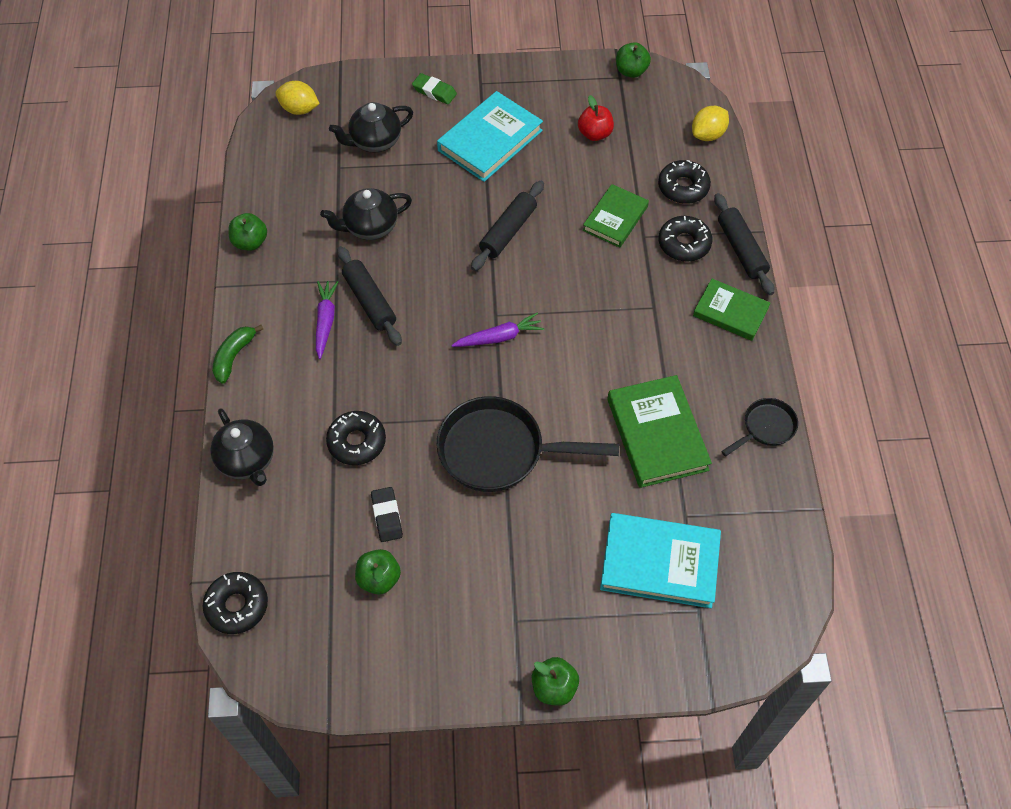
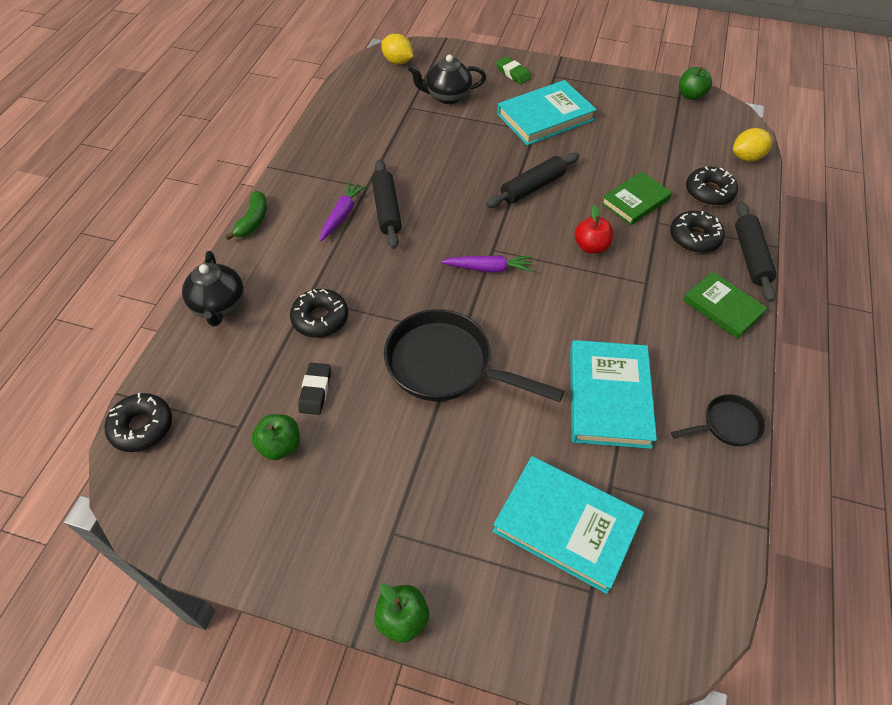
camera: 20 degrees right, 5 degrees down
(234, 356) = (253, 221): green banana -> green banana turned 150 degrees clockwise
(250, 242) = (311, 142): green apple -> none
(370, 227) = (414, 155): black teapot -> none
(595, 134) = (640, 133): red apple -> red apple (591, 246)
(657, 434) = (609, 397): green book -> turquoise book

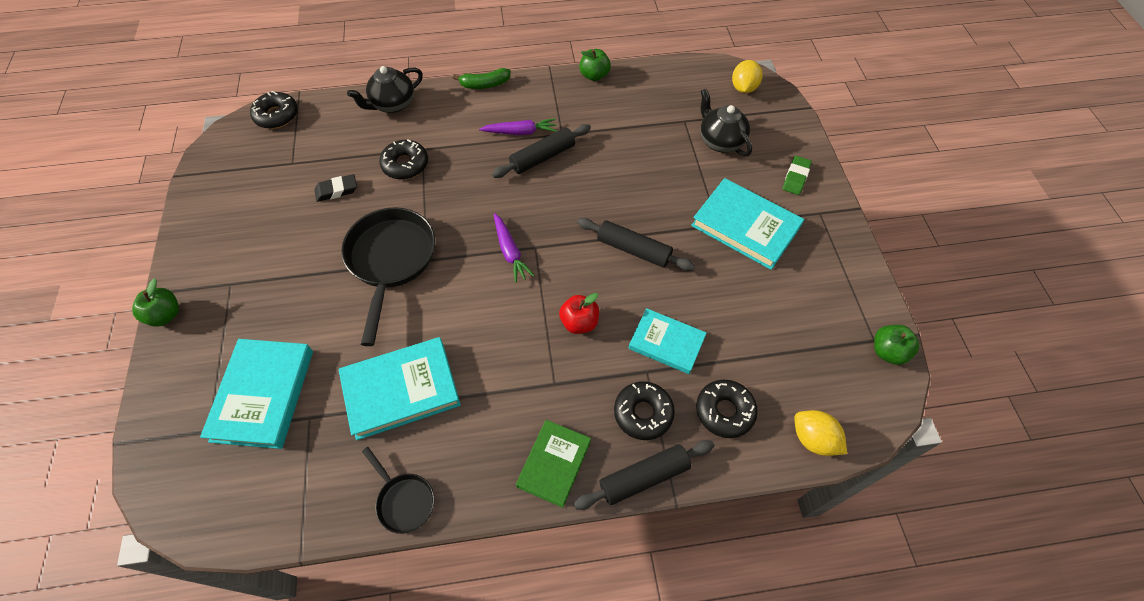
camera: 65 degrees right, 5 degrees up
(280, 446) = (283, 191): green apple -> green apple (594, 76)
(635, 201) = (666, 343): green book -> turquoise book

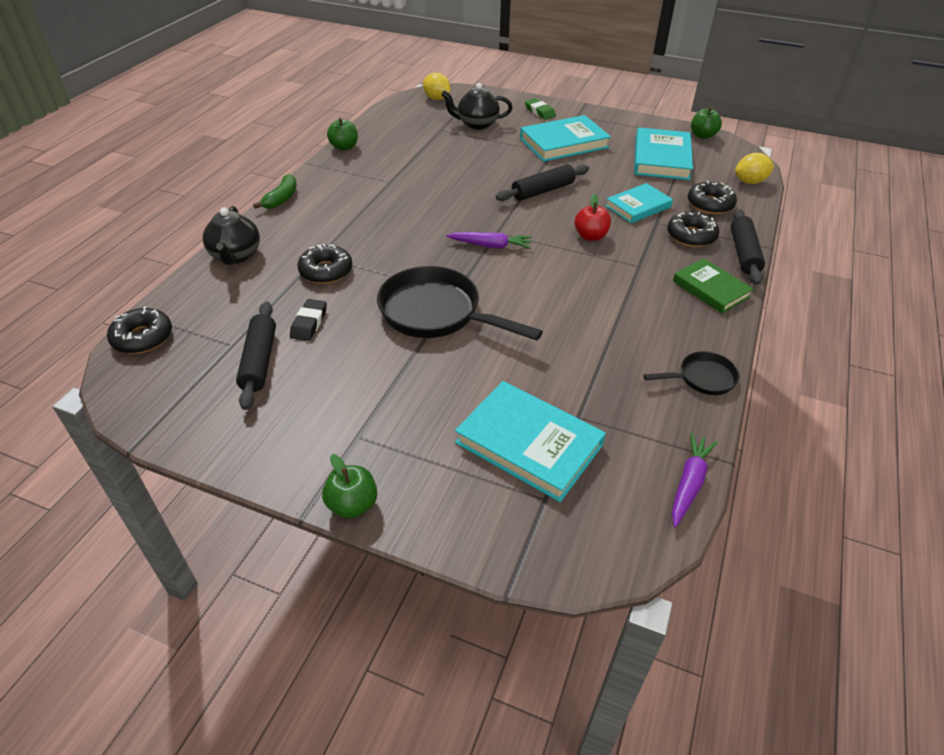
camera: 60 degrees left, 15 degrees down
(401, 390) = (588, 348): turquoise book -> turquoise book (661, 158)
(520, 132) = (363, 199): purple carrot -> purple carrot (689, 483)
(542, 157) = (404, 198): black rolling pin -> black rolling pin (259, 361)

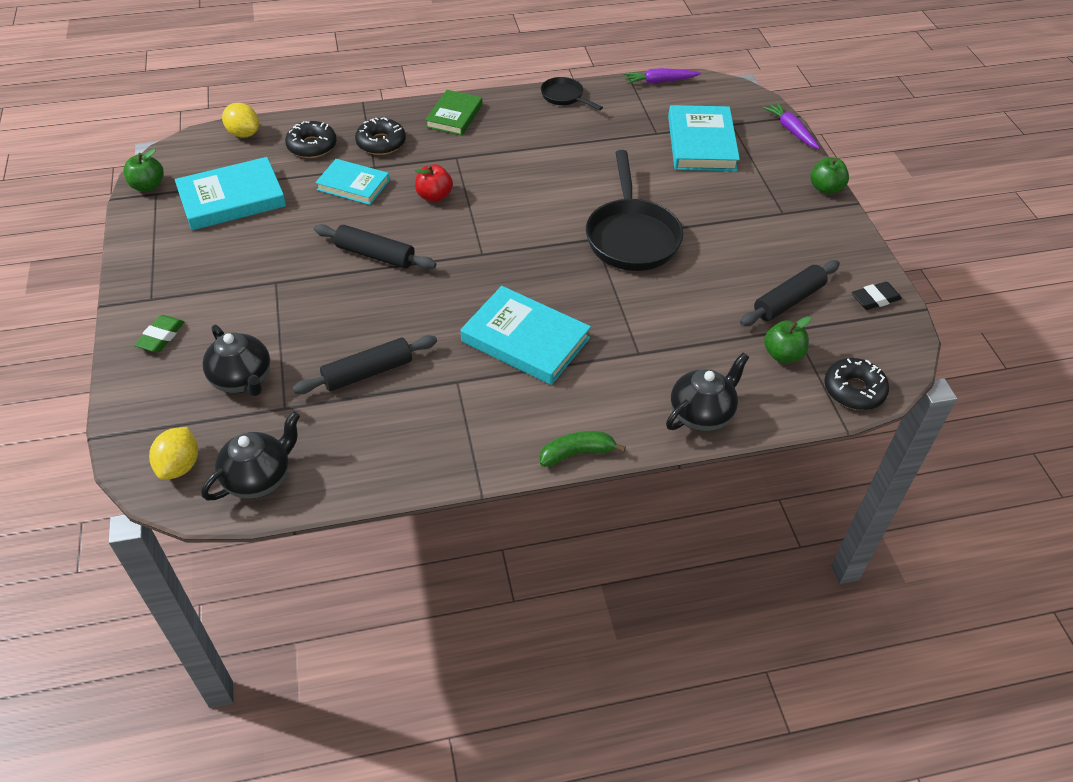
camera: 125 degrees left, 5 degrees up
(309, 323) = (722, 300): black eraser -> black eraser (875, 299)
(326, 271) = (653, 332): black donut -> none
(344, 147) = (409, 477): green apple -> green apple (783, 354)
(402, 113) = (259, 478): none -> black teapot
(490, 246) = (508, 248): purple carrot -> purple carrot (791, 130)
(564, 143) = (245, 281): turquoise book -> turquoise book (525, 340)
(743, 253) = (385, 112): black rolling pin -> black rolling pin (368, 372)

